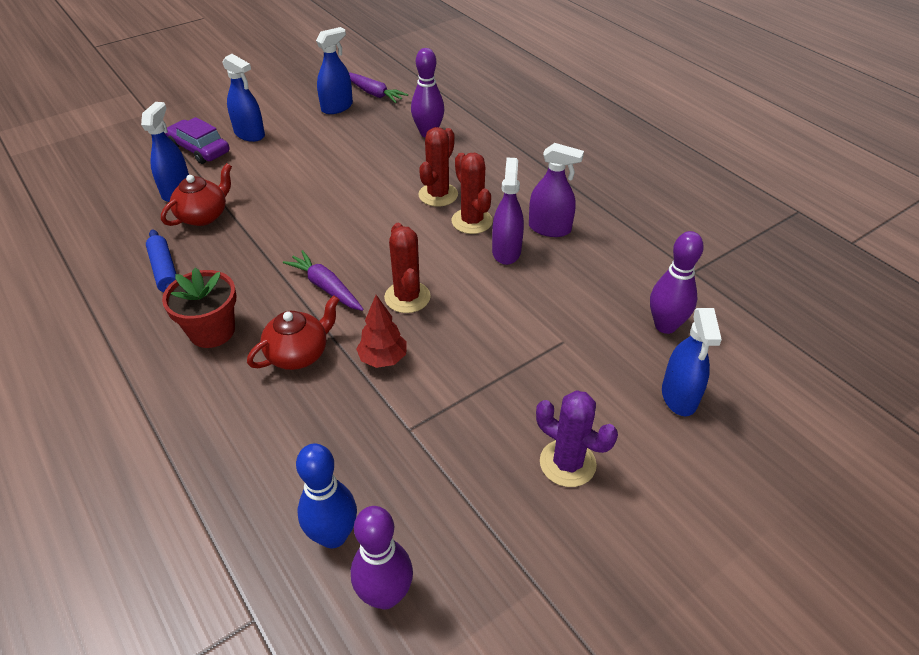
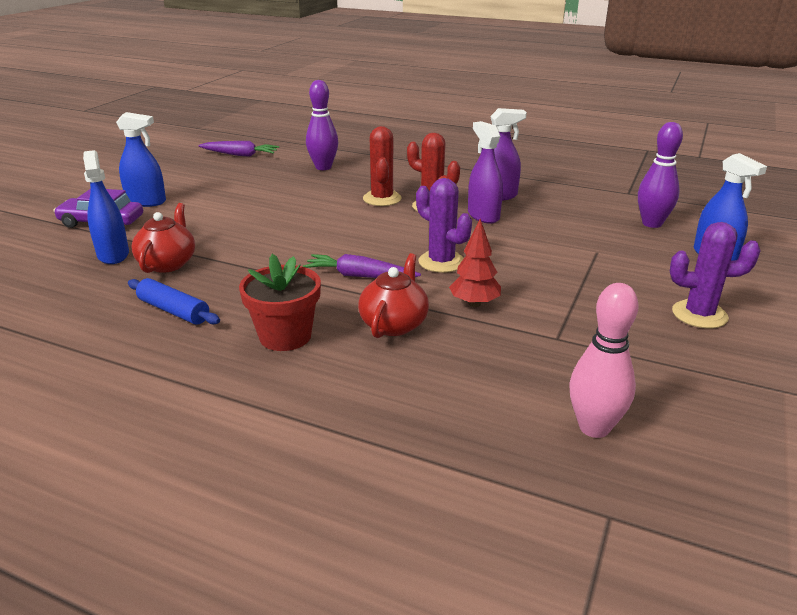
camera: 30 degrees left, 15 degrees down
(333, 536) = (594, 427): blue bowling pin -> pink bowling pin
(337, 107) = (215, 169): blue spray bottle -> none
(385, 595) = (690, 446): purple bowling pin -> none
(407, 297) = (441, 262): red cactus -> purple cactus

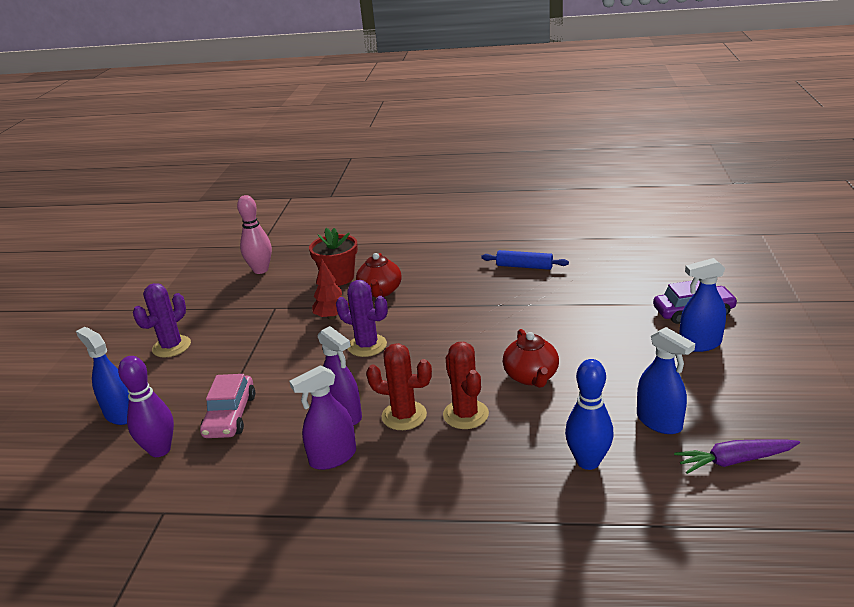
camera: 165 degrees right, 0 degrees up
(113, 254) = (627, 288): blue spray bottle -> blue spray bottle (659, 422)
(168, 263) = (576, 292): red teapot -> red teapot (531, 377)
(285, 336) = (441, 270): red flower pot -> red flower pot (338, 278)
(323, 167) = (588, 461): purple bowling pin -> blue bowling pin
(359, 276) = (424, 318): purple carrot -> none
(592, 234) = (230, 416): none -> pink car
(699, 314) = (171, 346): purple cactus -> purple cactus turned 45 degrees counterclockwise

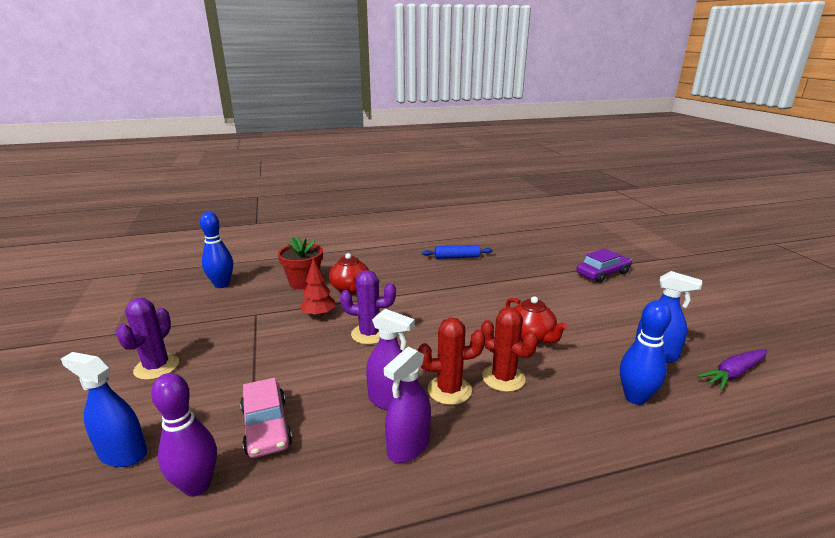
camera: 25 degrees left, 5 degrees down
(261, 270) = (222, 284): pink bowling pin -> blue bowling pin
(700, 344) = (628, 294): blue spray bottle -> none

